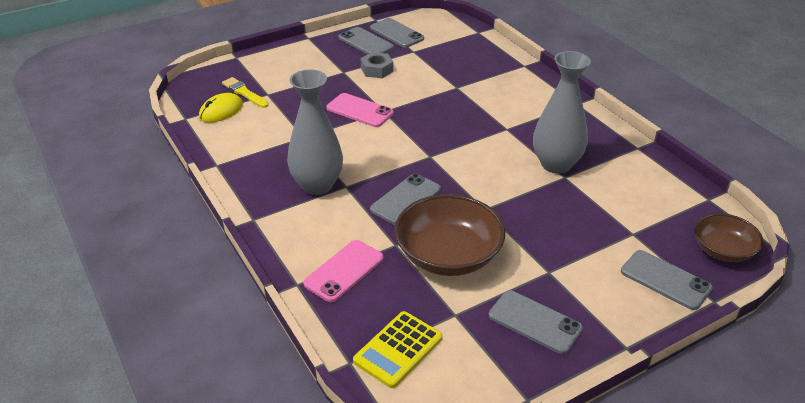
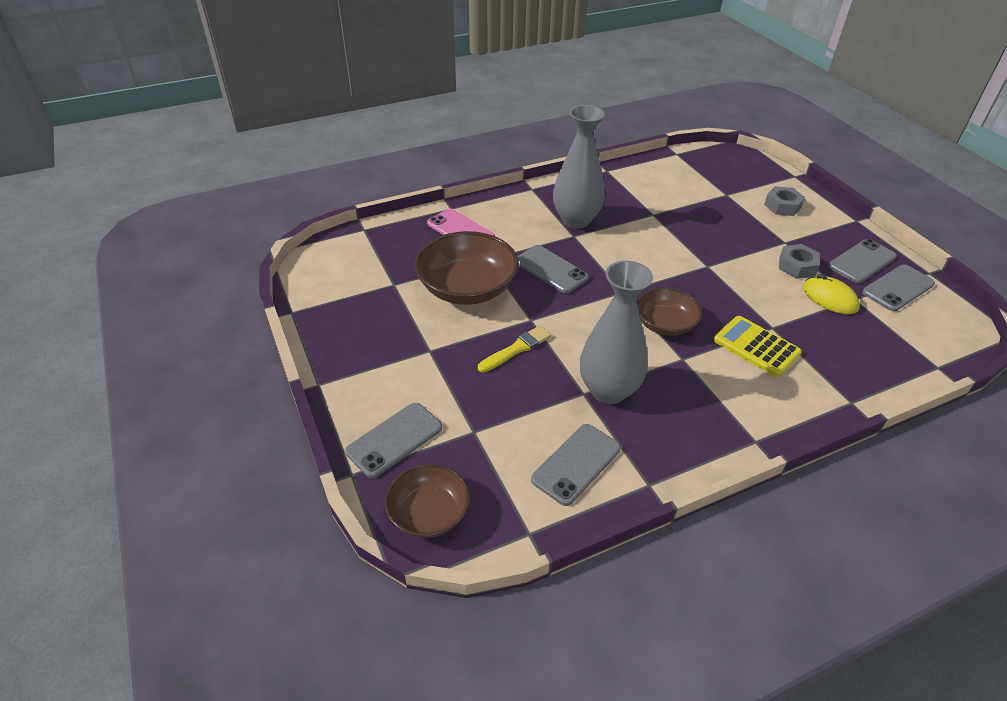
camera: 95 degrees right, 5 degrees up
(221, 111) = (691, 170): yellow mouse -> yellow mouse (829, 298)
(244, 93) = (726, 181): yellow brush -> yellow brush (517, 349)
(287, 68) = (782, 206): none -> grey nut
(359, 110) = (705, 249): pink phone -> none
(398, 349) = (367, 252): yellow calculator -> yellow calculator (756, 347)
(468, 135) = (664, 324): none -> brown bowl
(535, 322) = (369, 330): grey phone -> grey phone (576, 464)

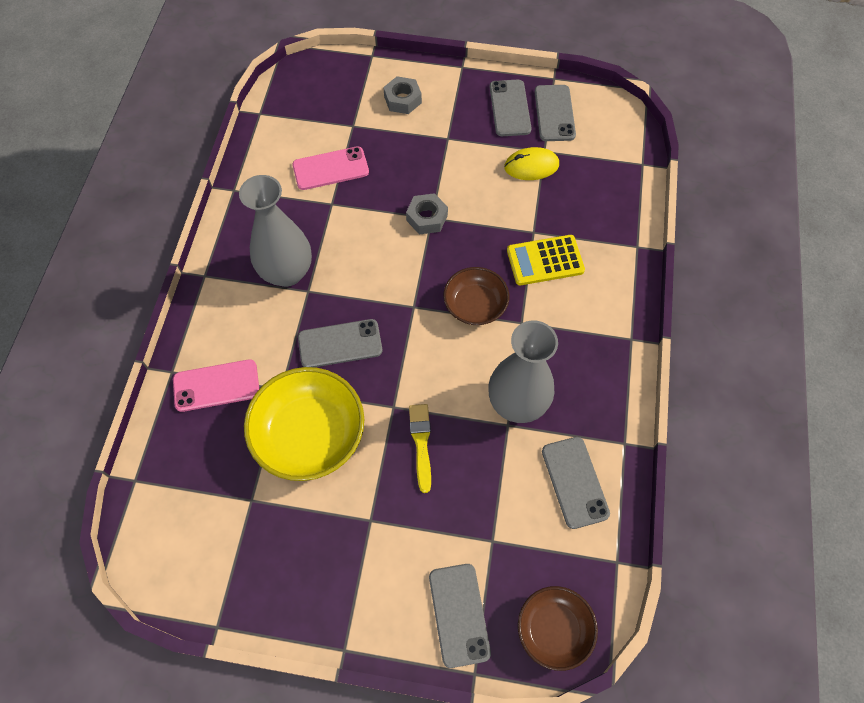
camera: 55 degrees left, 20 degrees up
(467, 288) = (309, 434): brown bowl -> yellow bowl
(679, 201) = (330, 169): none -> pink phone
(797, 266) = (481, 156): grey nut -> grey nut (427, 218)

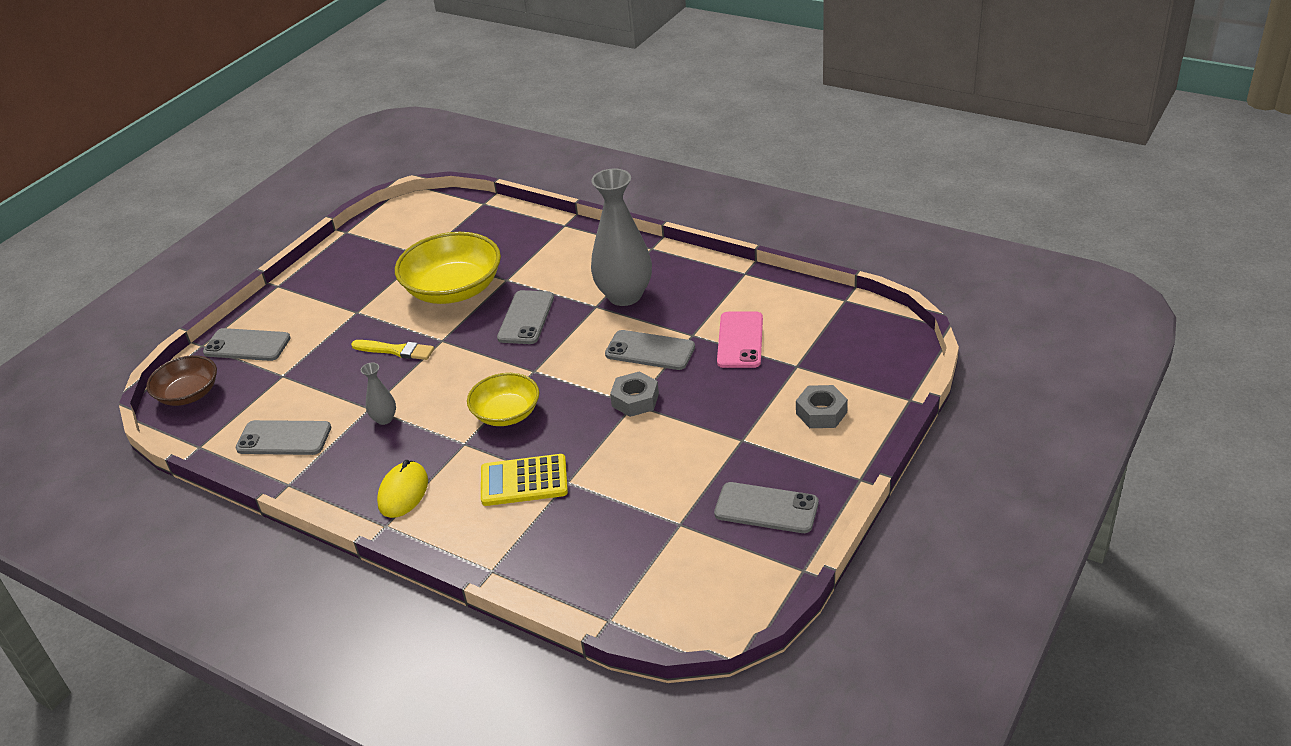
camera: 115 degrees right, 25 degrees down
(216, 386) = (535, 246): pink phone -> none
(475, 305) = (506, 414): brown bowl -> yellow bowl
(517, 403) = (384, 419): grey vase -> grey vase, size x0.44
(531, 166) = (662, 505): yellow mouse -> yellow mouse (403, 492)
(545, 261) = (524, 481): yellow calculator -> yellow calculator turned 105 degrees counterclockwise
(554, 113) = (738, 552): grey phone -> grey phone (650, 351)

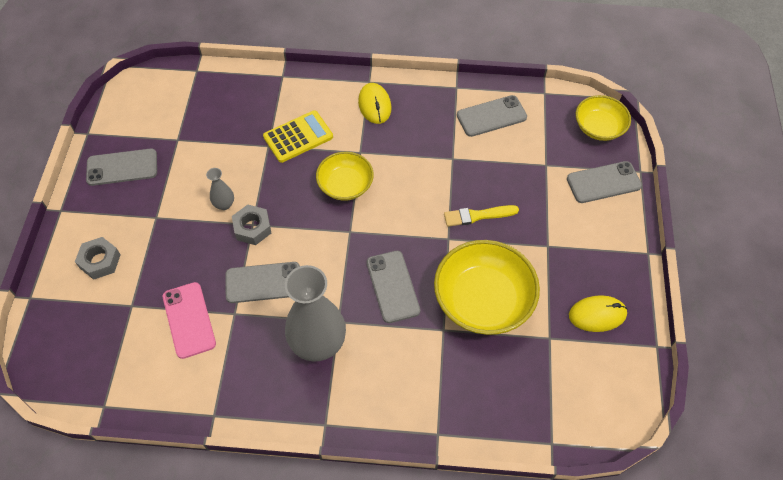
camera: 150 degrees right, 20 degrees up
(188, 394) = (599, 127): brown bowl -> yellow bowl
(369, 258) = (597, 315): none -> yellow mouse
(384, 419) = (433, 153): grey vase -> grey vase (224, 204)

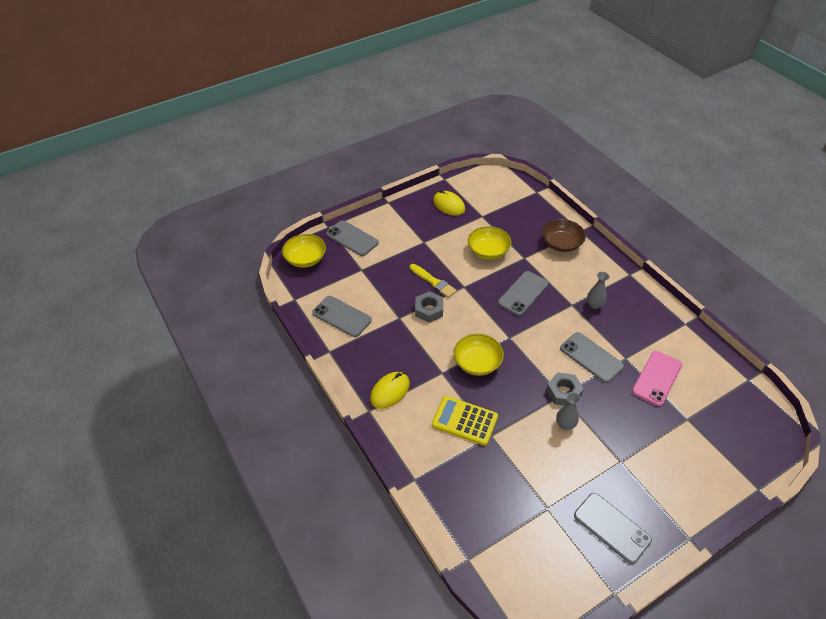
camera: 125 degrees left, 10 degrees down
(100, 261) = (687, 467): grey nut -> grey nut (429, 310)
(318, 344) = (594, 305): grey vase -> grey vase, size x0.44
(433, 390) = (561, 244): none -> brown bowl
(483, 300) = (488, 251): yellow bowl -> yellow bowl, size x0.61

